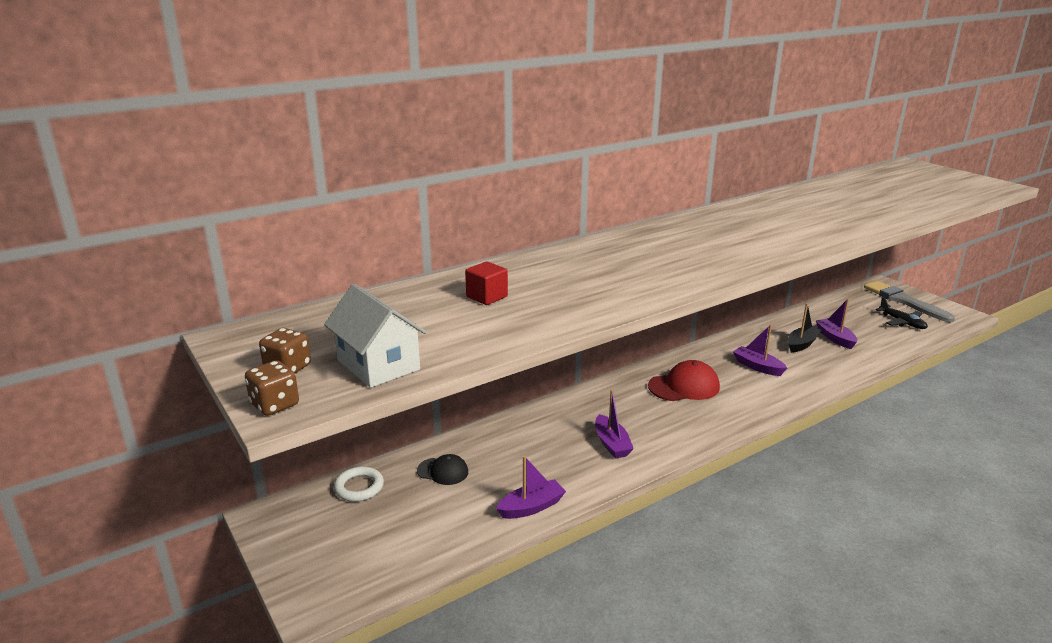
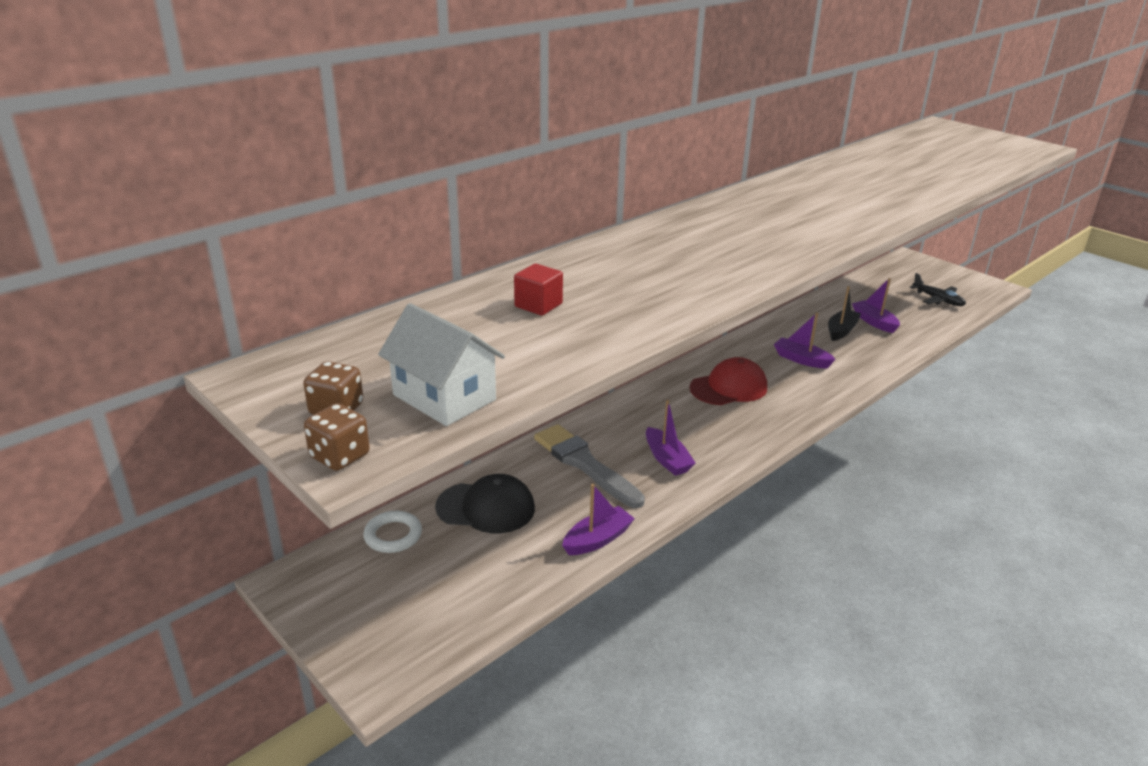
camera: 10 degrees left, 5 degrees up
(443, 471) = (486, 508): black cap -> black cap, size x1.65
(904, 301) = (934, 276): grey brush -> grey brush (585, 464)

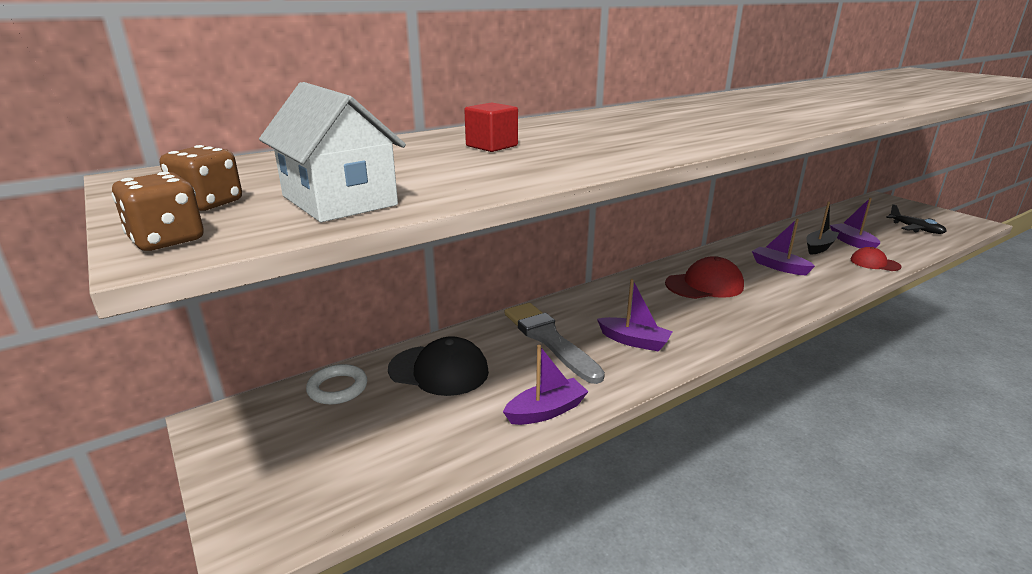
camera: 10 degrees right, 5 degrees down
(667, 459) = (634, 341): purple boat -> purple boat turned 45 degrees counterclockwise
(894, 348) = (874, 263): none -> red cap

